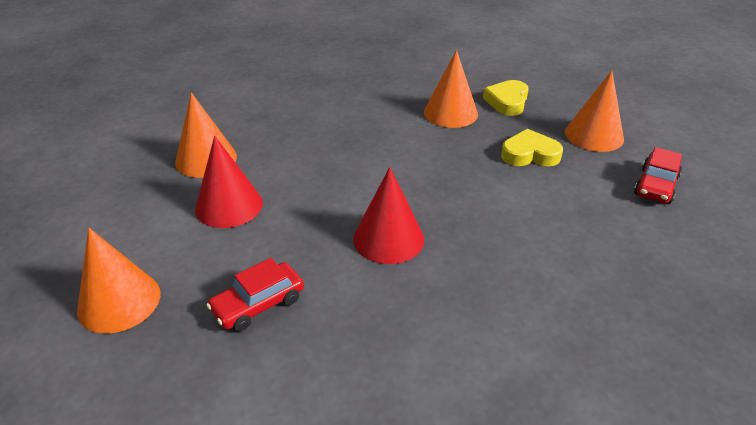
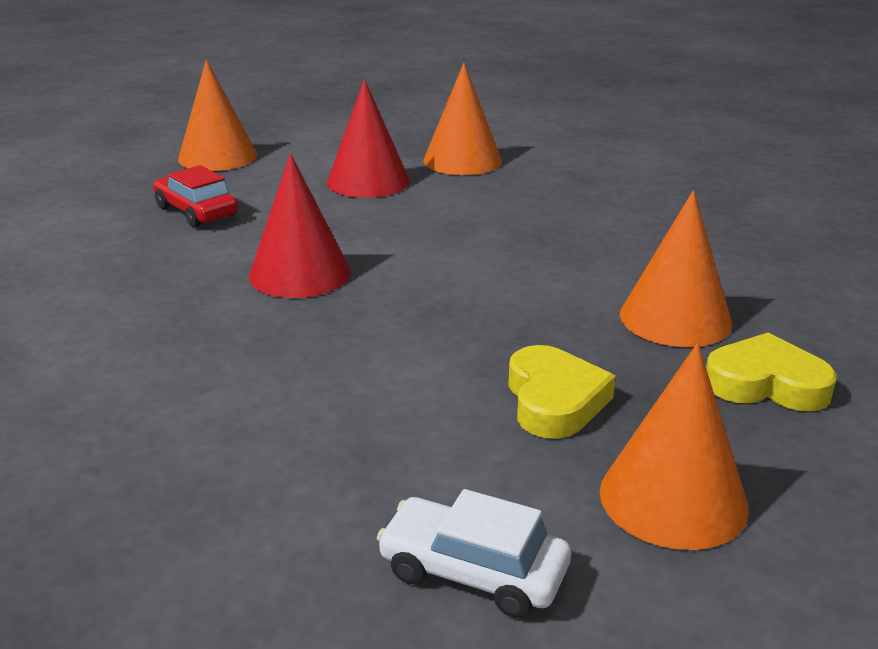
camera: 85 degrees right, 10 degrees down
(655, 186) = (473, 571): red car -> white car

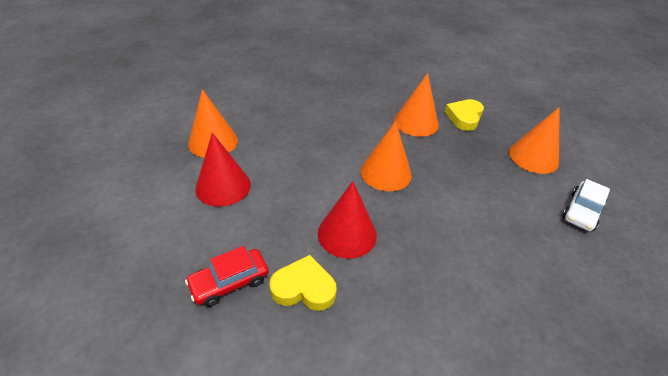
camera: 80 degrees left, 15 degrees up
(217, 156) = (119, 264): orange cone -> orange cone (386, 173)
(554, 400) = (476, 168): yellow heart -> yellow heart (304, 288)

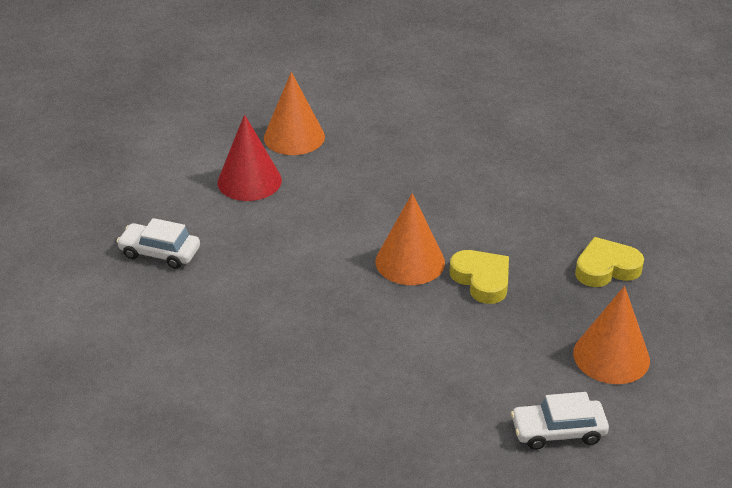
camera: 50 degrees right, 5 degrees down
(229, 282) = (160, 253): red car -> white car
(304, 288) = (202, 293): yellow heart -> yellow heart (482, 280)
(347, 234) = (291, 283): red cone -> none
(416, 122) = (532, 238): orange cone -> none

